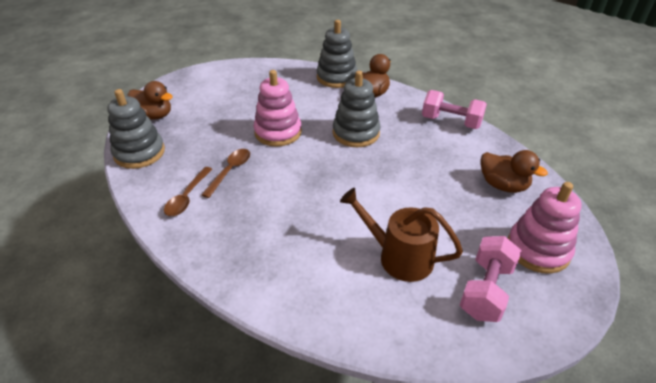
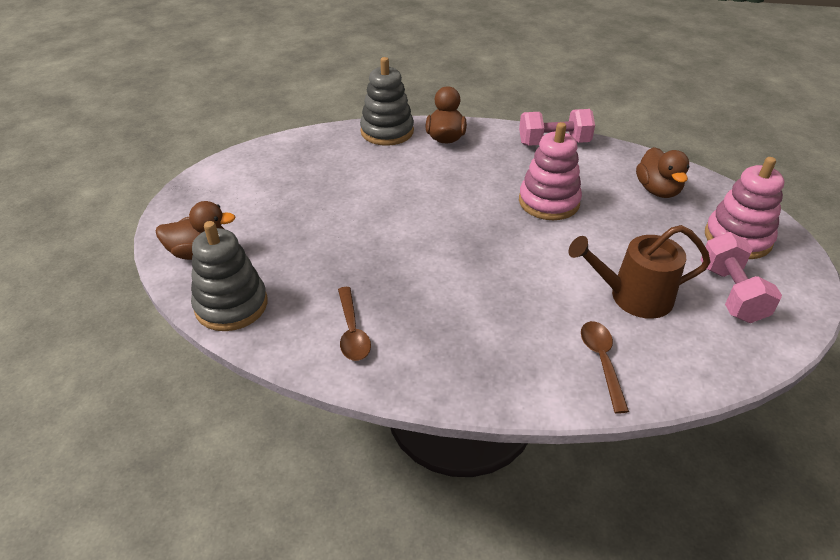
camera: 30 degrees left, 0 degrees up
(230, 171) = (372, 282): brown spoon -> brown spoon (602, 362)
(278, 132) = (383, 217): pink stacking toy -> pink stacking toy (549, 202)
(356, 133) = (470, 188): grey stacking toy -> none
(503, 185) = (657, 190): brown duck -> brown duck turned 75 degrees clockwise

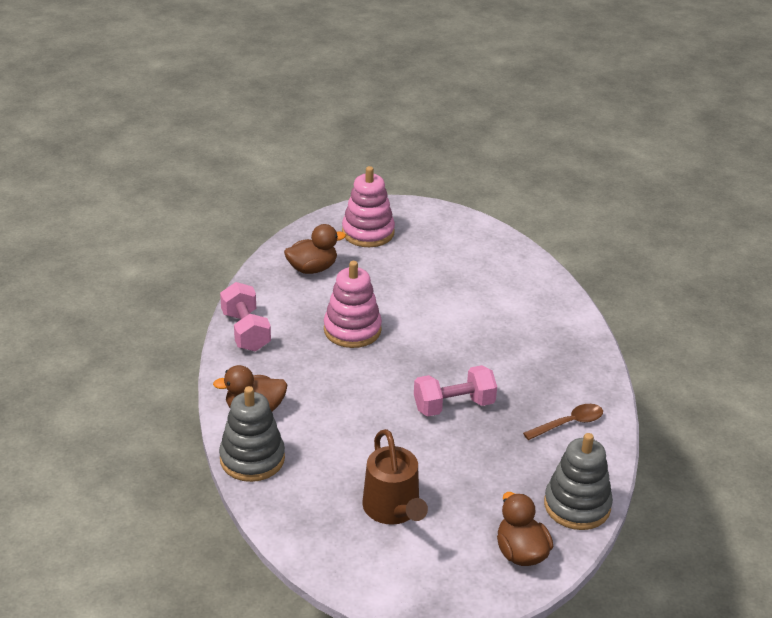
camera: 105 degrees left, 5 degrees down
(602, 362) = (534, 298): brown spoon -> none
(633, 297) = (460, 283): brown watering can -> brown watering can (393, 509)
(731, 293) = (436, 240): pink dumbbell -> pink dumbbell (454, 405)

